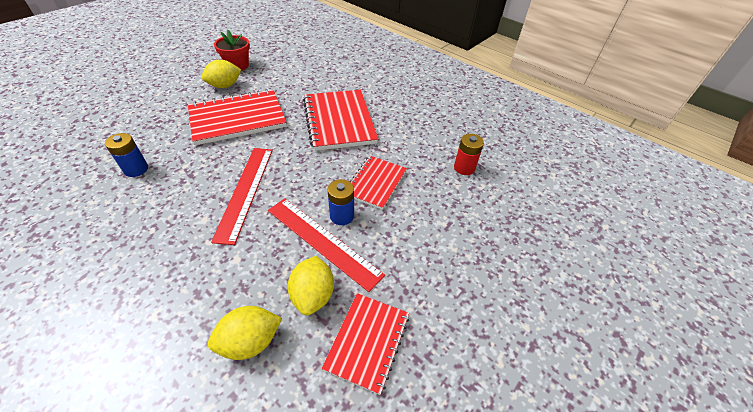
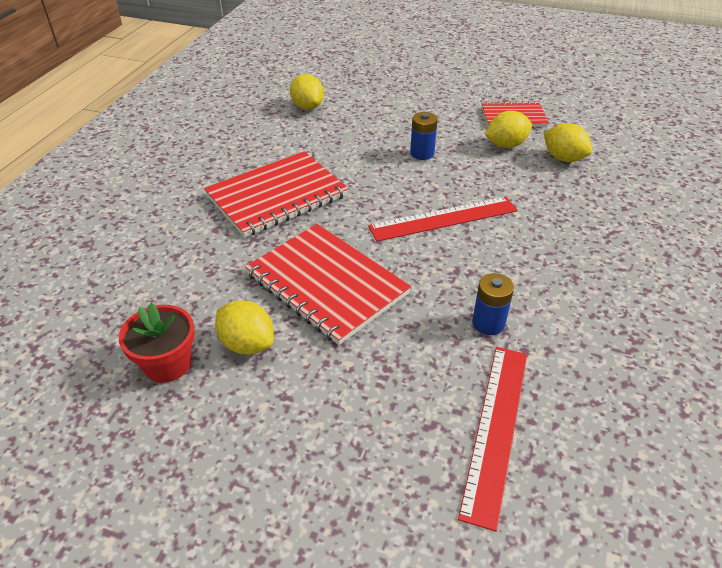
camera: 110 degrees left, 5 degrees down
(323, 241) = (457, 155): red ruler -> red ruler (495, 428)
(375, 183) = (366, 146): red notebook -> none
(464, 168) = (307, 107): red battery -> yellow lemon

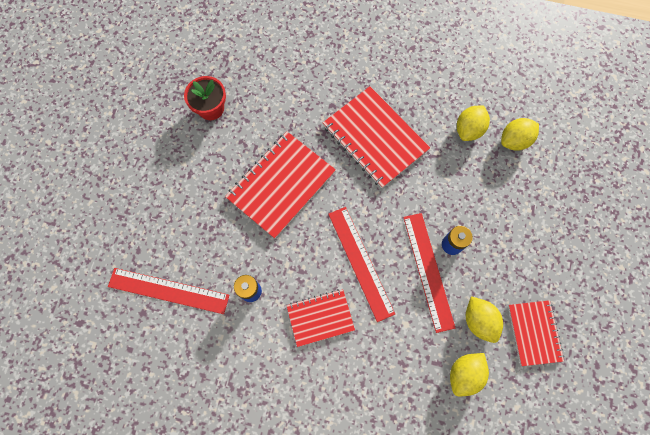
camera: 85 degrees right, 30 degrees up
(247, 344) = (227, 147): yellow lemon -> yellow lemon (468, 130)
(453, 171) = (428, 271): none -> red ruler
(518, 256) = (320, 317): none -> red notebook

